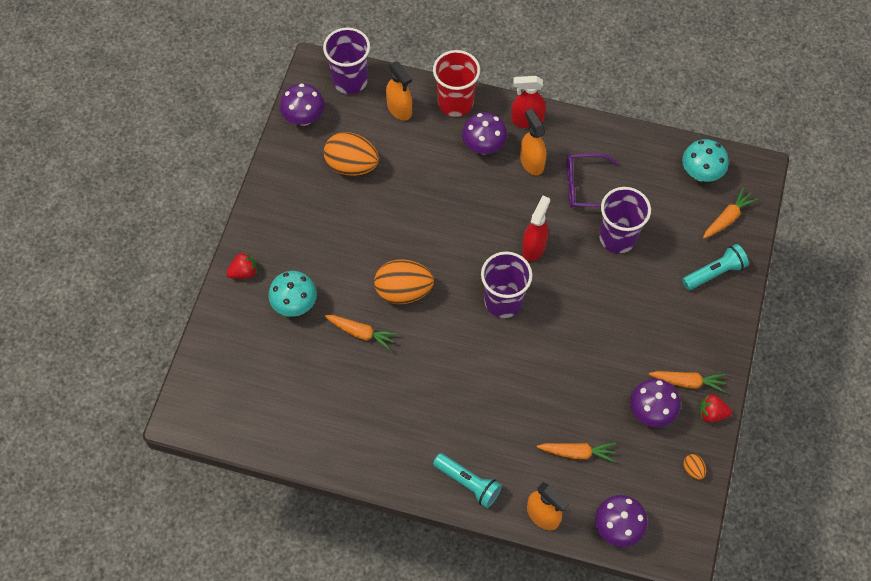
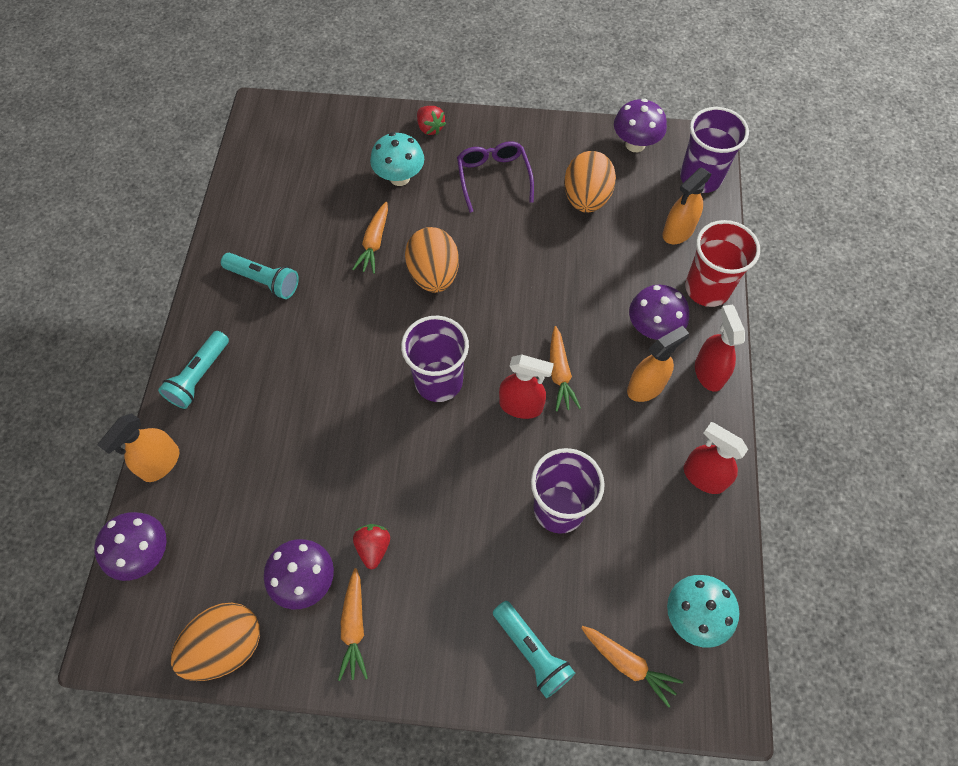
camera: 80 degrees right, 0 degrees up
(382, 426) = (264, 281): none -> turquoise flashlight
(577, 453) = (243, 493): orange carrot -> orange carrot (559, 374)
(585, 187) = (627, 457): purple glasses -> purple glasses (493, 177)
(606, 144) = (703, 477): none -> red spray bottle
(693, 469) = (226, 646): orange egg -> orange egg, size x2.32
(711, 413) = (310, 666): red strawberry -> red strawberry (373, 547)

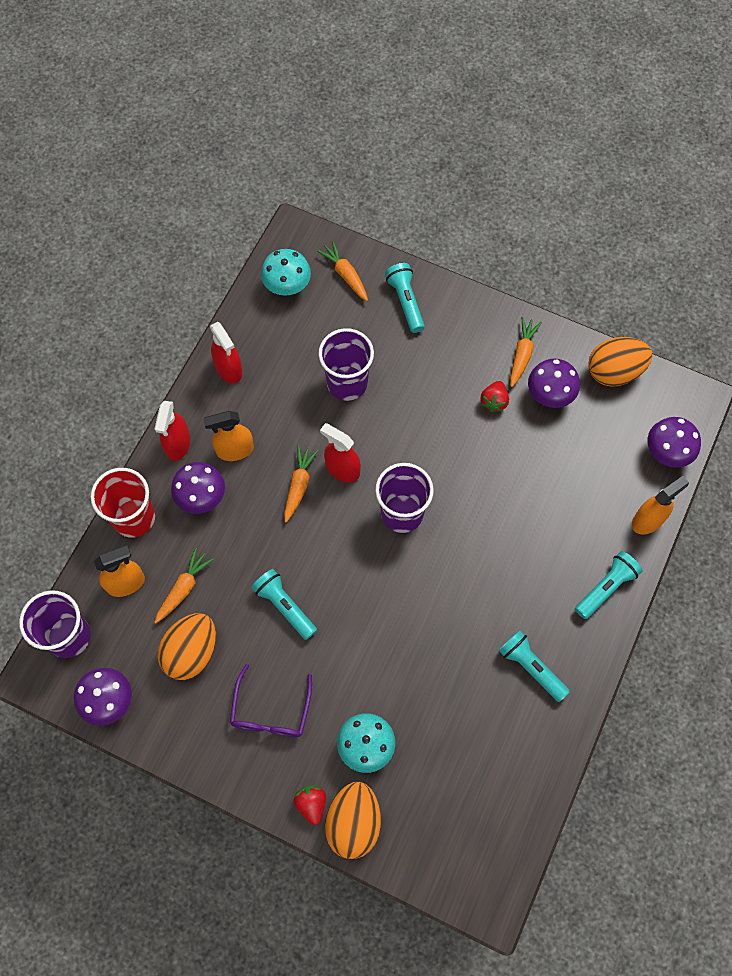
camera: 160 degrees left, 5 degrees up
(374, 243) = (415, 674): orange carrot -> orange carrot (183, 588)
(433, 275) = (371, 618): orange egg -> orange egg (353, 822)
(520, 259) = (284, 606): none -> turquoise flashlight

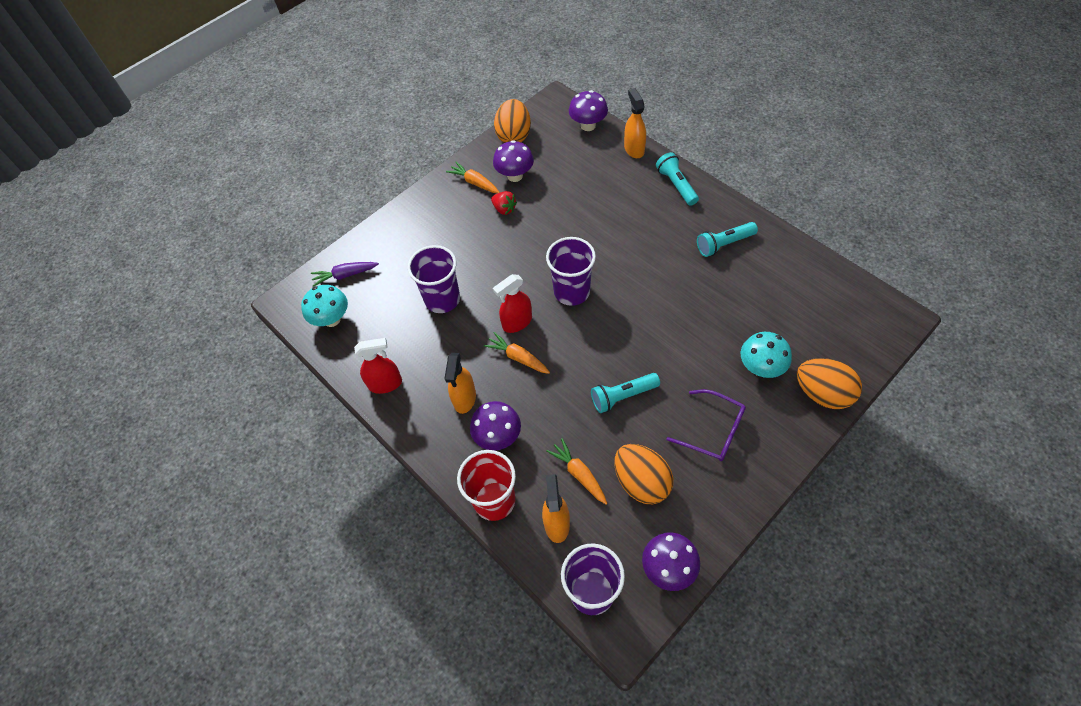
camera: 65 degrees left, 10 degrees down
(178, 444) = (438, 444): red spray bottle -> none
(311, 804) = (801, 420): red strawberry -> none
(345, 275) = (345, 275): orange carrot -> purple carrot
(405, 302) = (392, 241): turquoise flashlight -> none

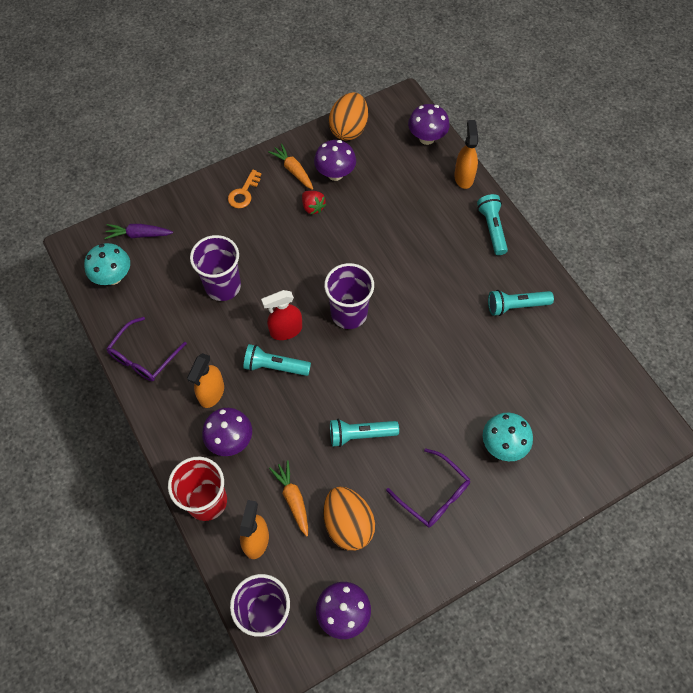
camera: 10 degrees right, 5 degrees up
(385, 384) = (143, 357): red spray bottle -> purple glasses
(434, 213) = (243, 193): none -> orange key
(518, 357) = (275, 366): orange carrot -> turquoise flashlight
(822, 393) = (553, 488): orange egg -> none

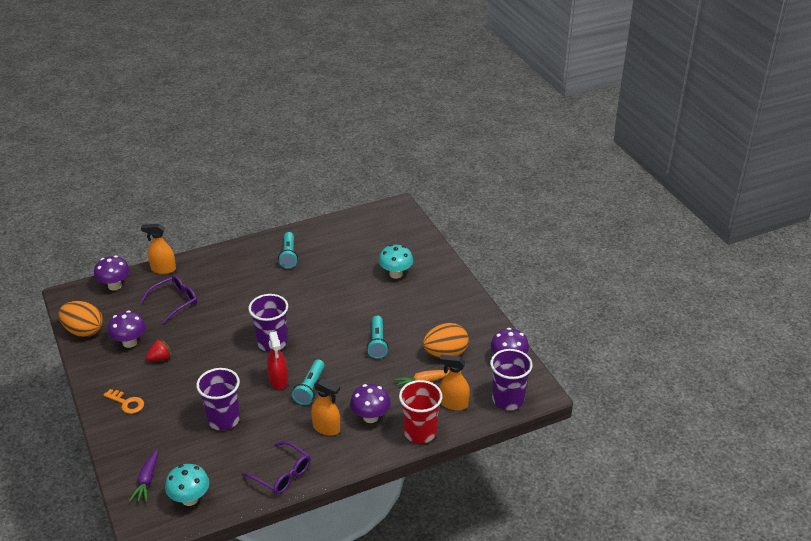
camera: 85 degrees left, 25 degrees down
(293, 170) = (114, 369): orange carrot -> none
(434, 494) = (428, 310): purple glasses -> purple glasses (175, 301)
(492, 229) = (218, 260): turquoise flashlight -> none

